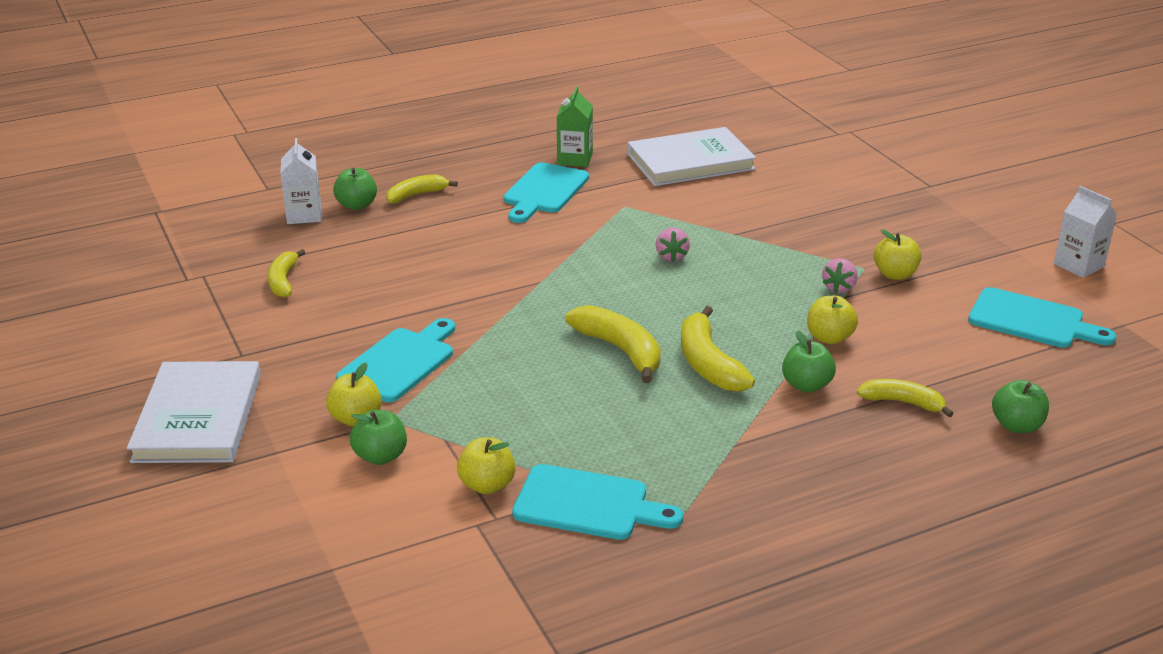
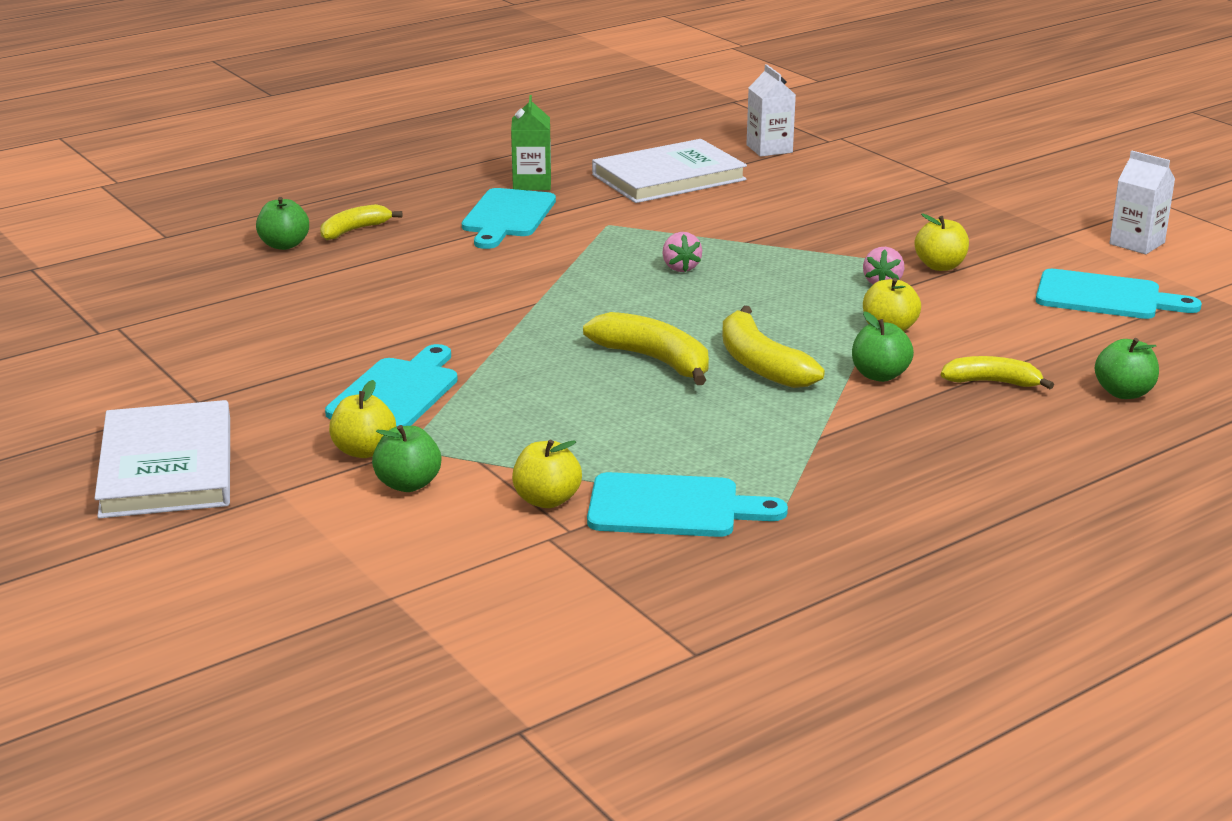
camera: 10 degrees left, 5 degrees down
(283, 281) = (222, 325): yellow banana -> none
(304, 215) = (222, 259): white carton -> white carton (769, 149)

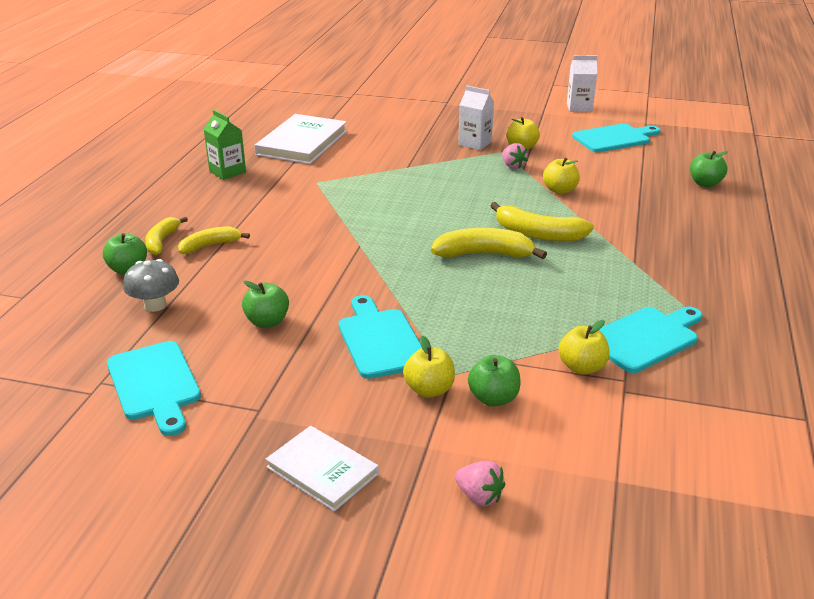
camera: 40 degrees left, 5 degrees up
(167, 466) = (322, 470): white book -> white book, size x0.61
(256, 284) = (155, 305): none -> grey mushroom
(507, 217) = (248, 198): turquoise cutting board -> turquoise cutting board (155, 384)
(680, 268) = (401, 194): pink strawberry -> pink strawberry (479, 496)
(769, 149) = (328, 110): white carton -> white carton (475, 143)
(879, 375) = (599, 217): green apple -> green apple (267, 322)
(992, 382) = (649, 200): yellow banana -> yellow banana (210, 246)

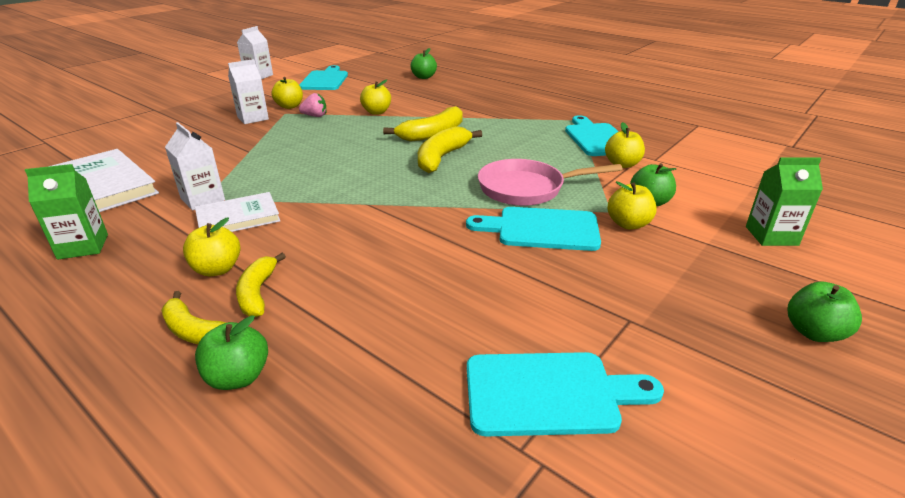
camera: 65 degrees left, 0 degrees up
(155, 305) = (361, 364): grey mushroom -> none
(228, 222) = (217, 269): none -> yellow apple
(267, 322) = (467, 283): green apple -> green apple (813, 332)
(314, 182) = (203, 199): none -> white carton
(322, 470) = (736, 301): white book -> white book (238, 218)
(457, 316) = (526, 189): none -> pink pan
(479, 496) = (771, 236): pink strawberry -> green carton

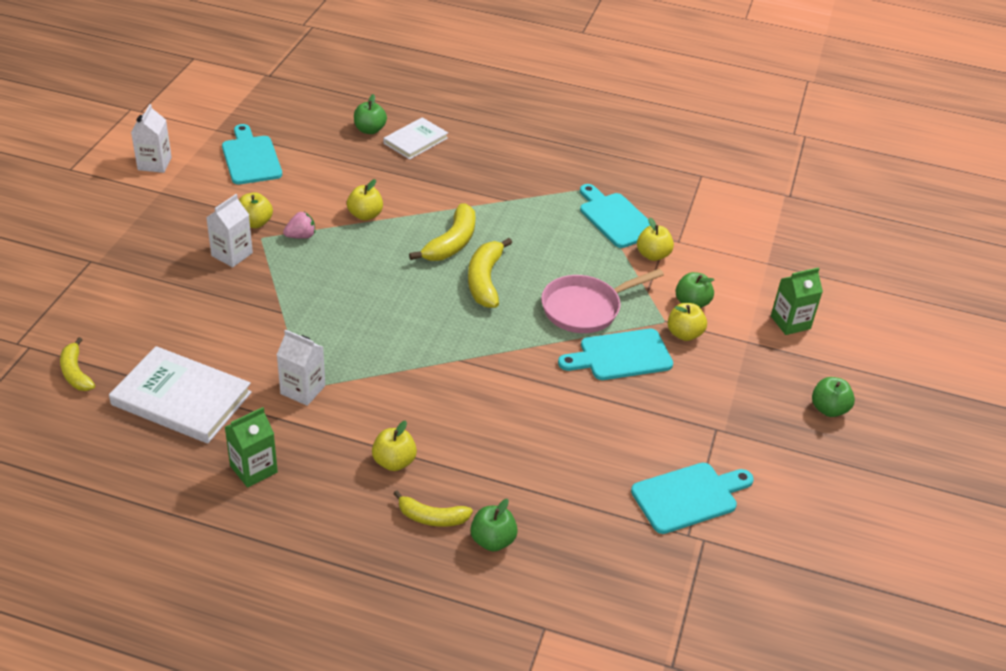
camera: 25 degrees left, 10 degrees up
(238, 218) = (358, 404): white book -> white book (415, 141)
(258, 293) = (446, 474): yellow banana -> yellow banana (76, 373)

